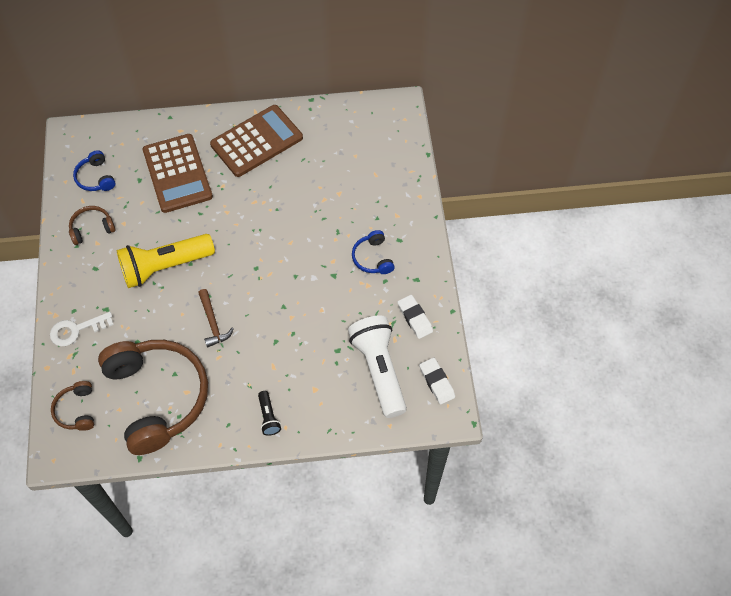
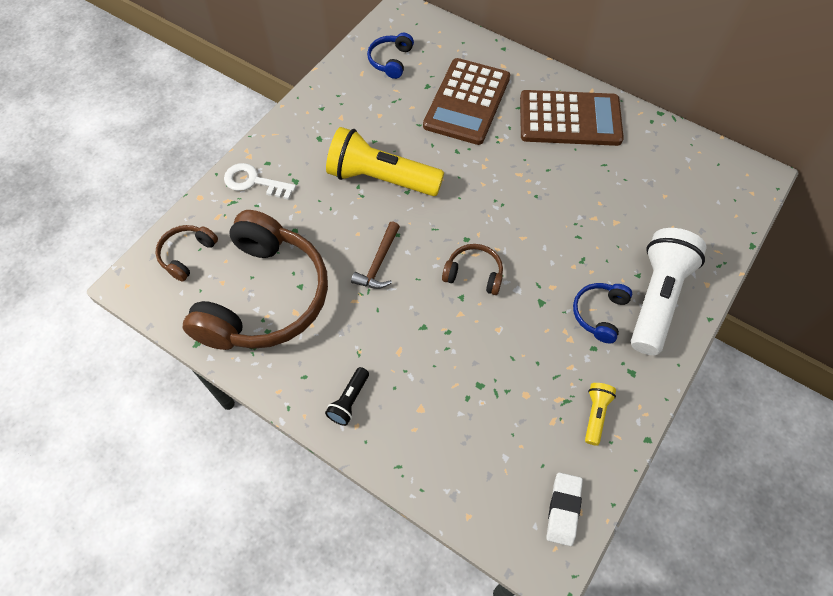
camera: 40 degrees right, 0 degrees up
(92, 228) = (348, 102): brown headphones -> brown headphones (474, 274)
(379, 370) = (507, 443): white flashlight -> white flashlight (657, 298)
(414, 318) = (595, 415): white eraser -> yellow flashlight

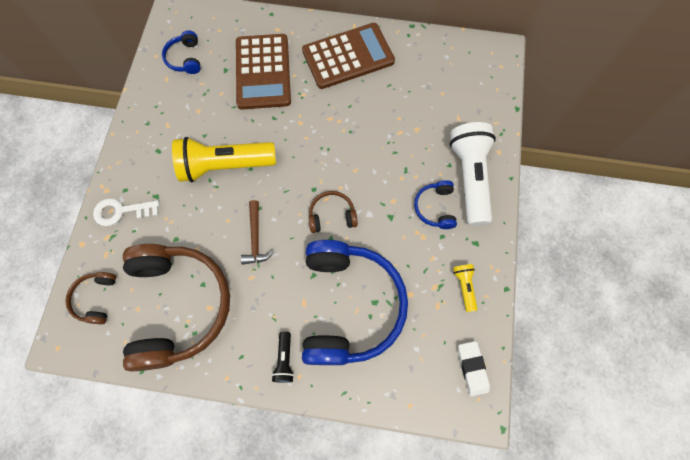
camera: 25 degrees left, 10 degrees up
(448, 375) = (348, 305): none -> blue headphones

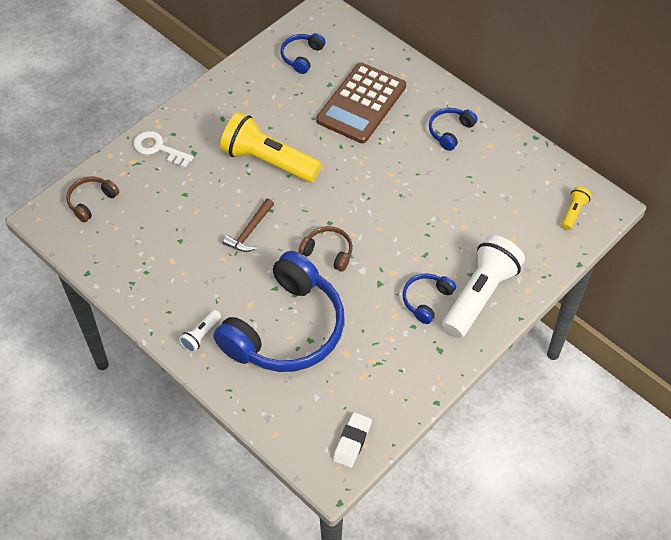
camera: 35 degrees right, 15 degrees down
(178, 306) = (149, 245): brown headphones -> none
(284, 360) = (201, 335): black flashlight -> white flashlight
(348, 56) = (450, 131): brown calculator -> blue headphones
(464, 287) = (399, 377): yellow flashlight -> yellow flashlight (573, 212)

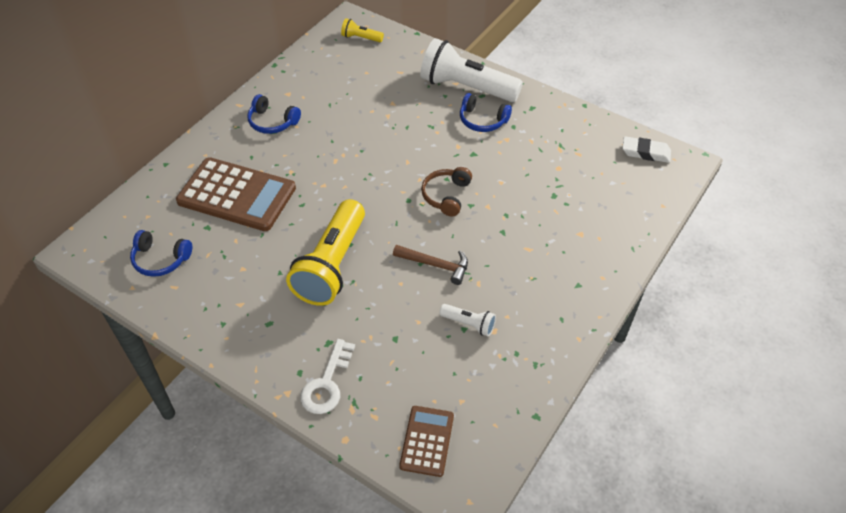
camera: 100 degrees left, 5 degrees down
(91, 201) = (427, 441): brown headphones -> brown calculator
(201, 335) = (580, 283): white flashlight -> white flashlight (469, 324)
(285, 329) = (548, 215): blue headphones -> none

